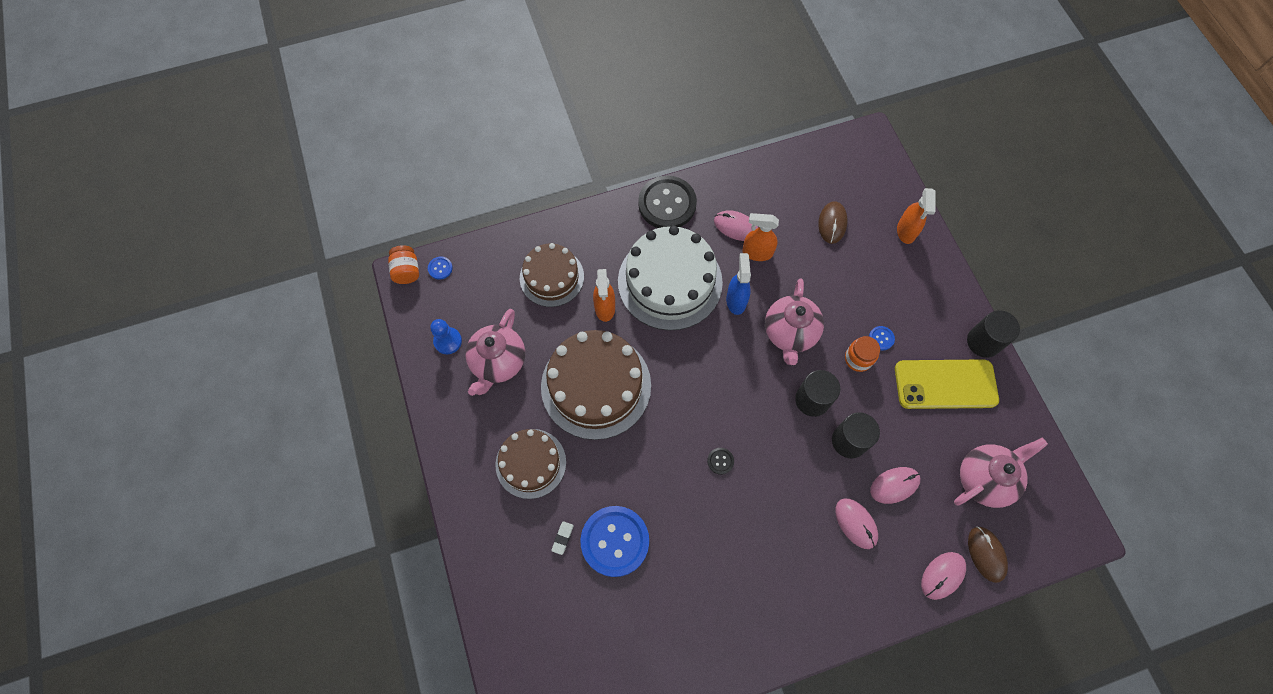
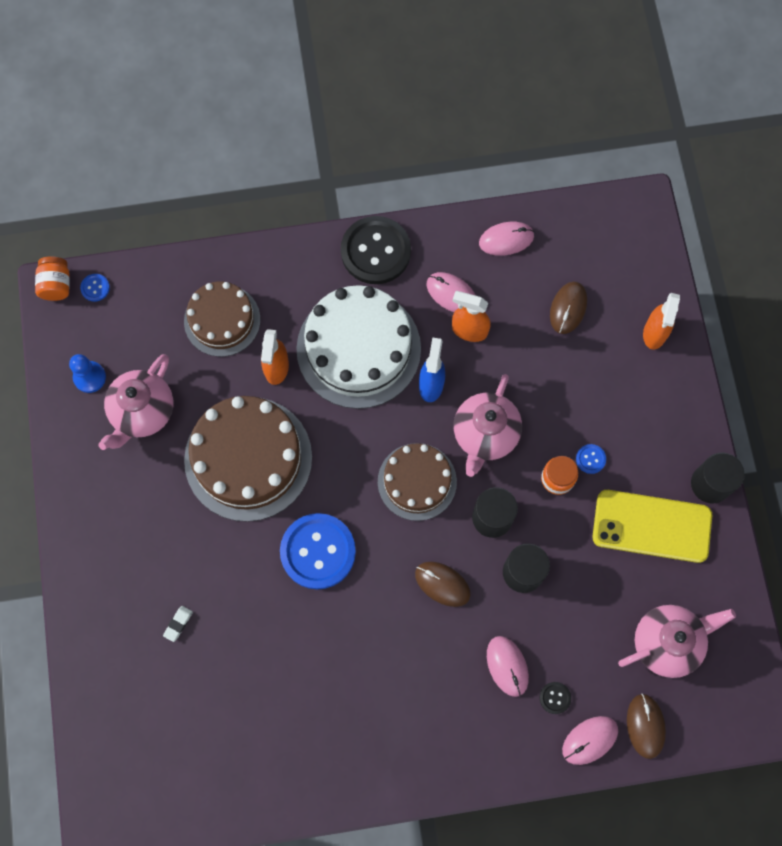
camera: 10 degrees right, 5 degrees up
(531, 463) = (158, 534): brown cake -> brown cake (417, 481)
(615, 541) = (235, 637): blue button -> blue button (318, 551)
(720, 461) = (371, 569): black button -> black button (555, 698)
(784, 463) = (442, 584): none -> brown mouse
(894, 485) = (562, 631): pink mouse -> pink mouse (506, 239)

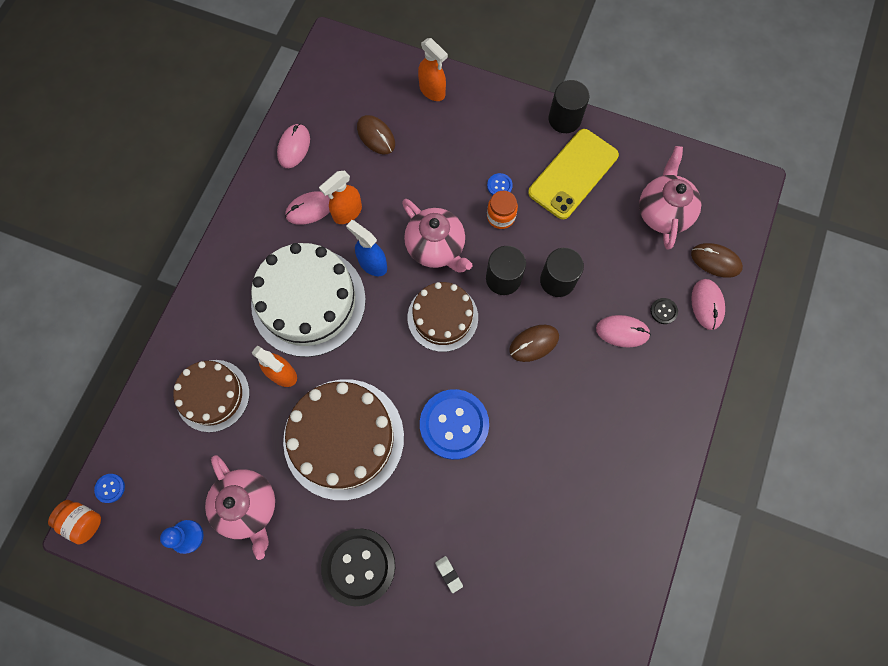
camera: 60 degrees left, 0 degrees up
(375, 251) = (237, 244): black button -> black button (358, 566)

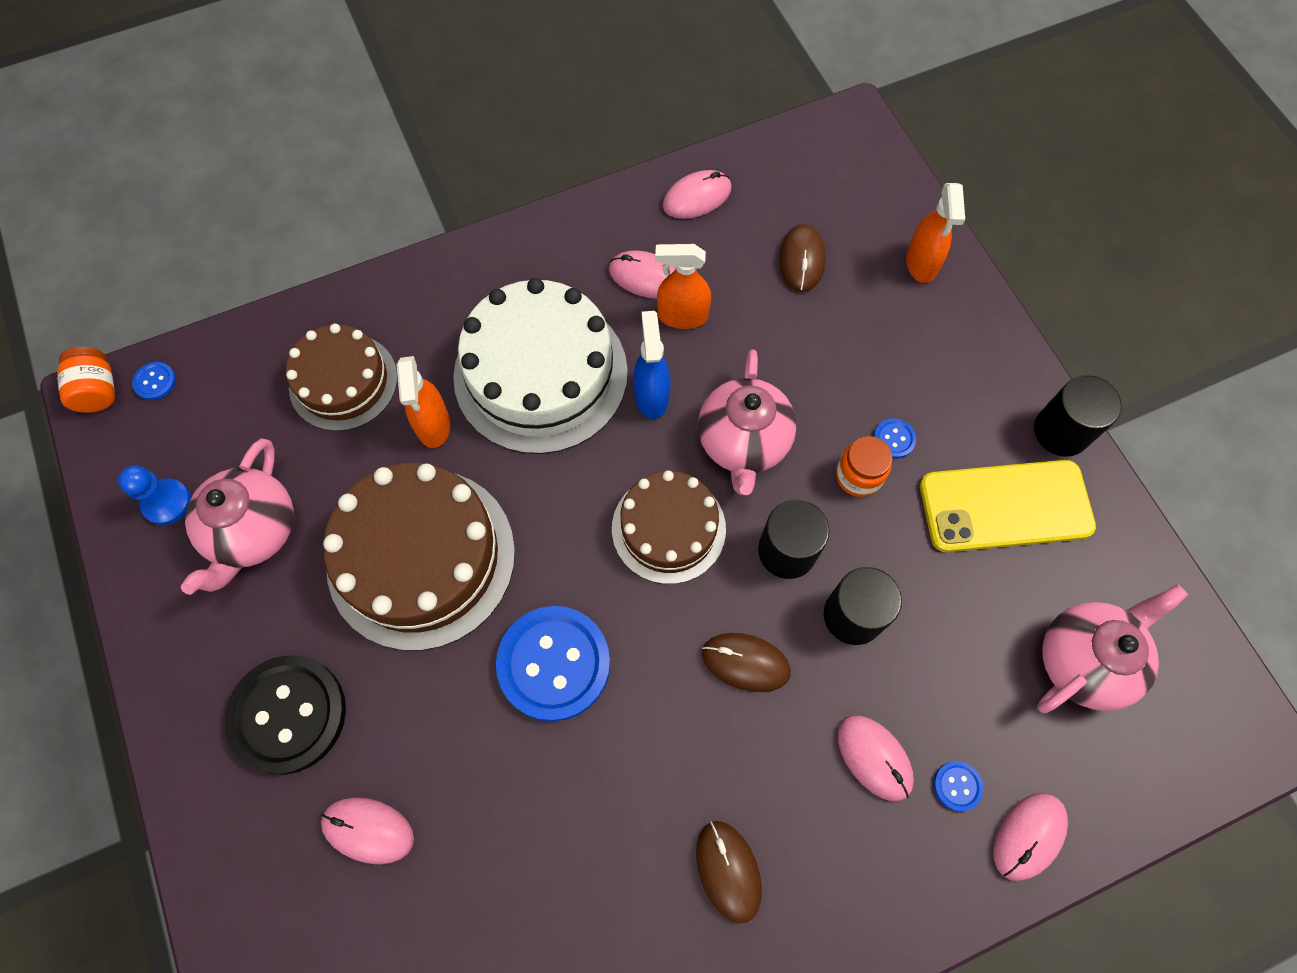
camera: 45 degrees right, 5 degrees down
(449, 574) = (368, 830): white eraser -> pink mouse
(663, 311) = (957, 786): black button -> blue button
(715, 261) = (1099, 791): brown mouse -> brown mouse (728, 871)

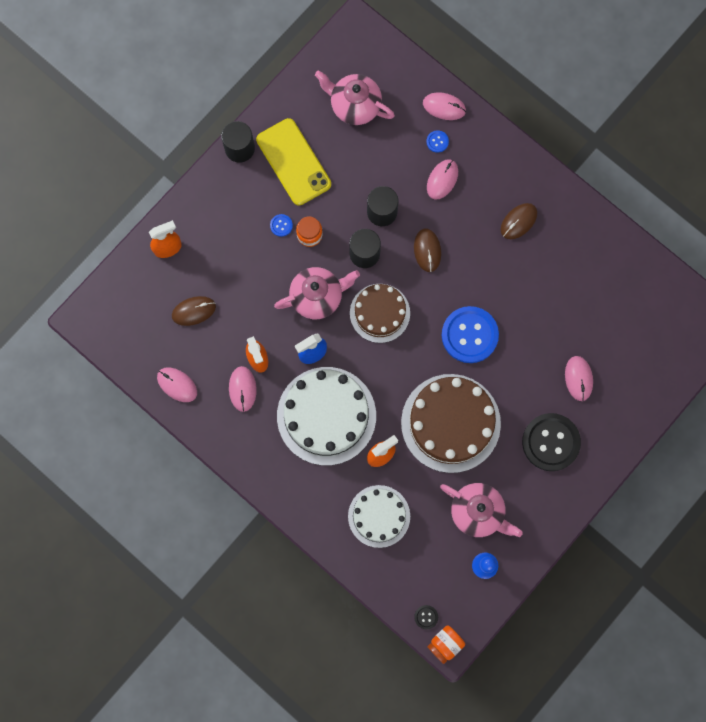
camera: 115 degrees left, 10 degrees up
(155, 382) = (426, 617): blue button -> black button
(253, 532) = (478, 512): pink teapot -> pink teapot turned 45 degrees clockwise
(343, 382) = (379, 516): brown cake -> white cake

